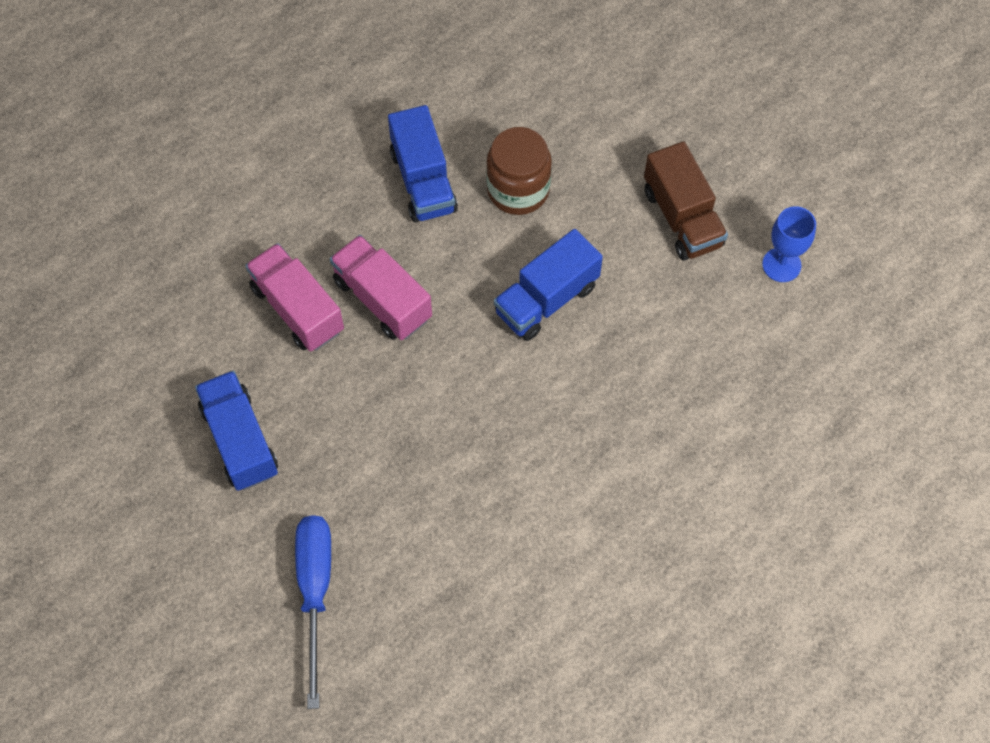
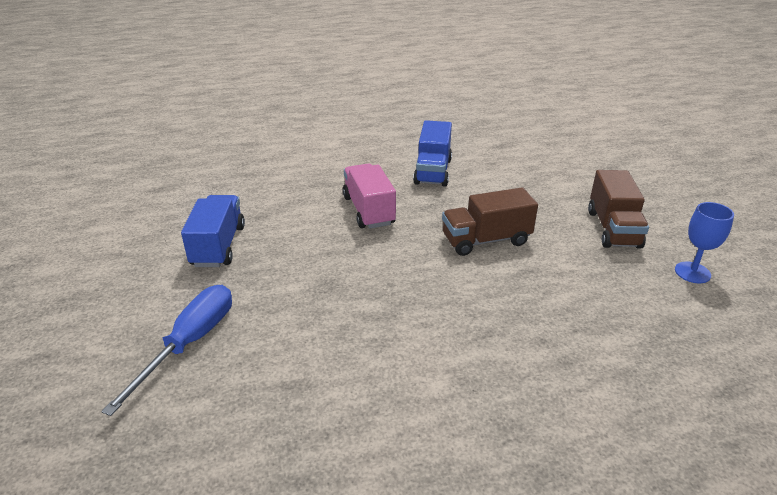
camera: 25 degrees right, 30 degrees down
(297, 309) = (310, 200): pink truck -> none
(518, 189) = (494, 189): brown jar -> none
(546, 299) = (486, 240): blue truck -> brown truck

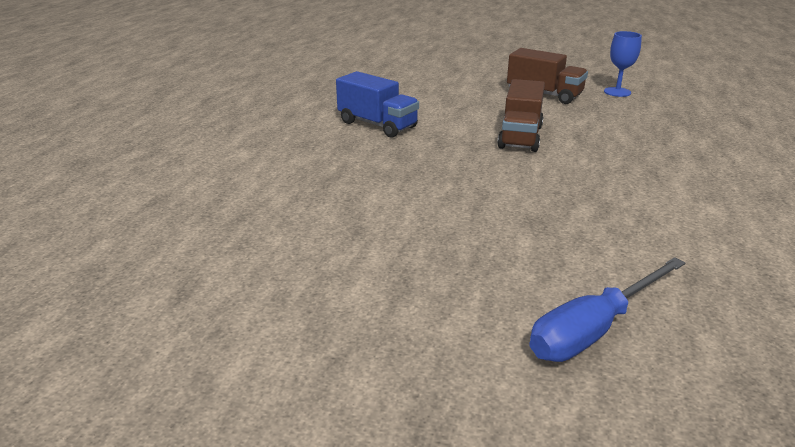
camera: 60 degrees left, 5 degrees down
(189, 343) = (594, 329): blue screwdriver -> blue screwdriver turned 90 degrees counterclockwise
(218, 246) = (397, 271): blue truck -> none
(369, 210) = (416, 170): pink truck -> none

